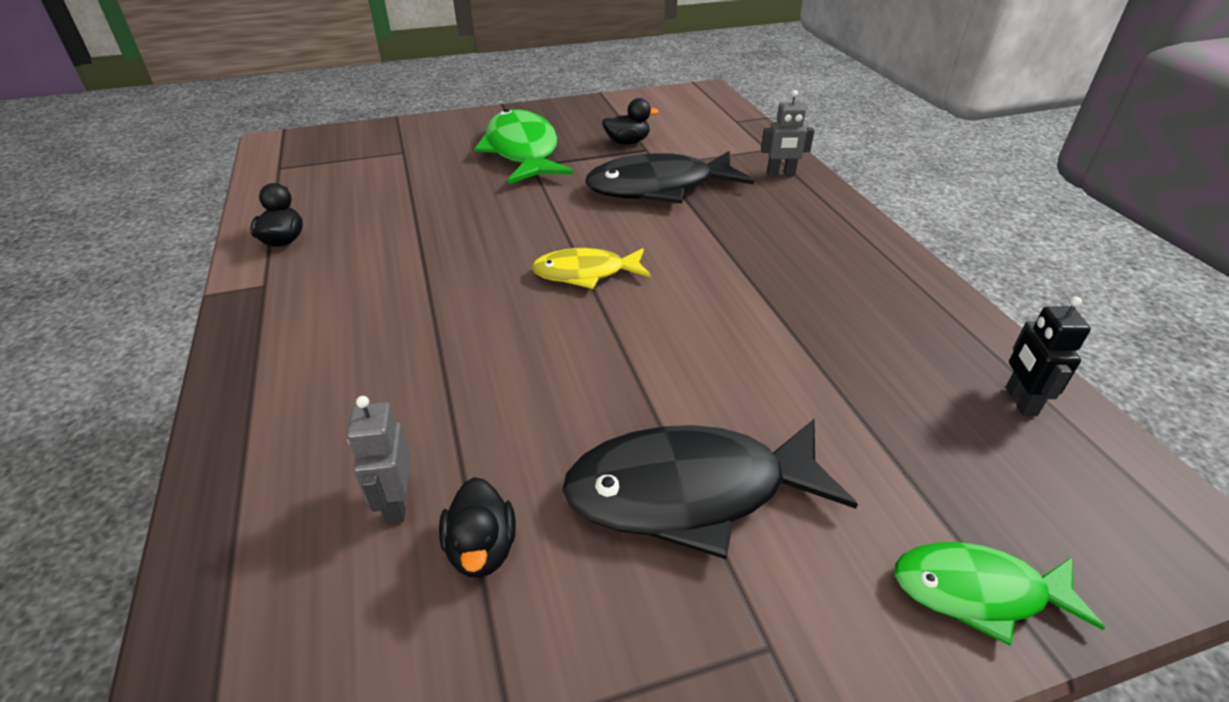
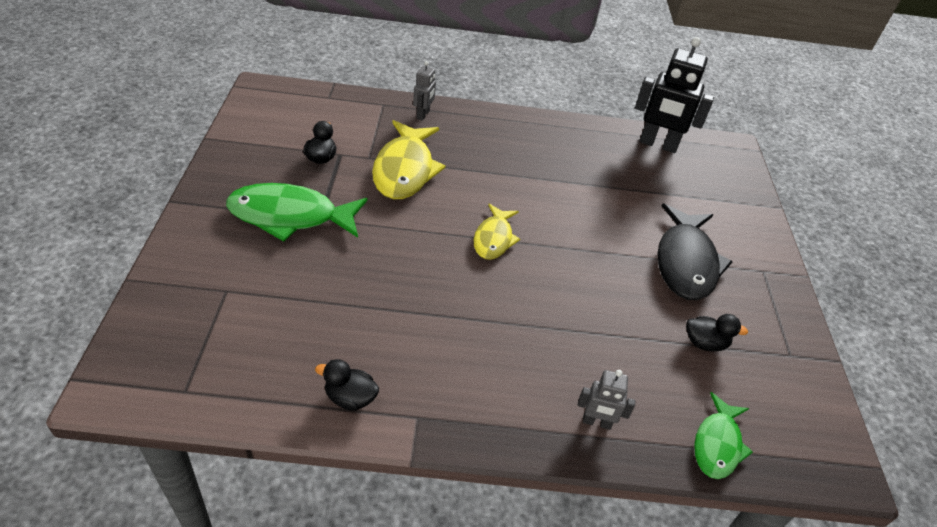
camera: 75 degrees left, 5 degrees up
(396, 503) = (669, 370): grey robot -> grey robot (596, 422)
(659, 188) = (405, 170): black fish -> yellow fish
(978, 592) = (748, 208): green fish -> green fish (717, 444)
(1020, 401) = (658, 145): black robot -> black robot, size x1.96

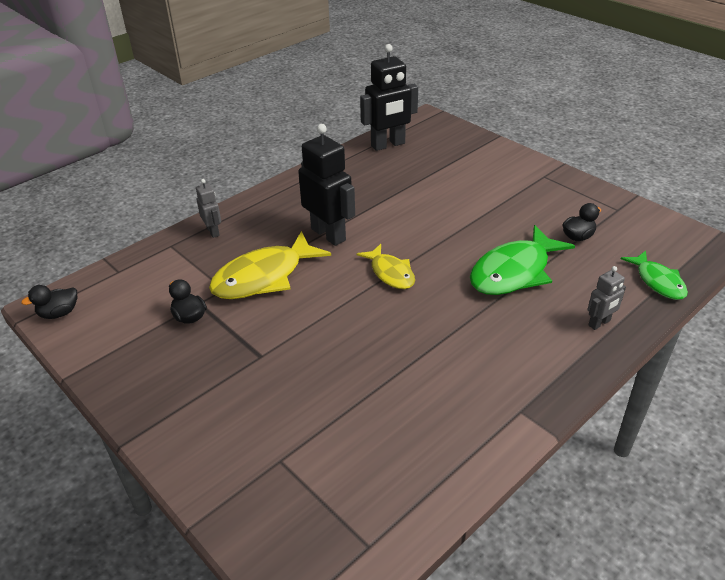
camera: 40 degrees left, 5 degrees down
(290, 216) = (237, 373): green fish -> green fish (514, 272)
(350, 398) = (470, 440): black duck -> black duck (59, 313)
(405, 170) = (264, 277): yellow fish -> yellow fish turned 90 degrees clockwise
(496, 176) = (328, 234): none -> black robot
(686, 262) = (505, 201): black fish -> none

